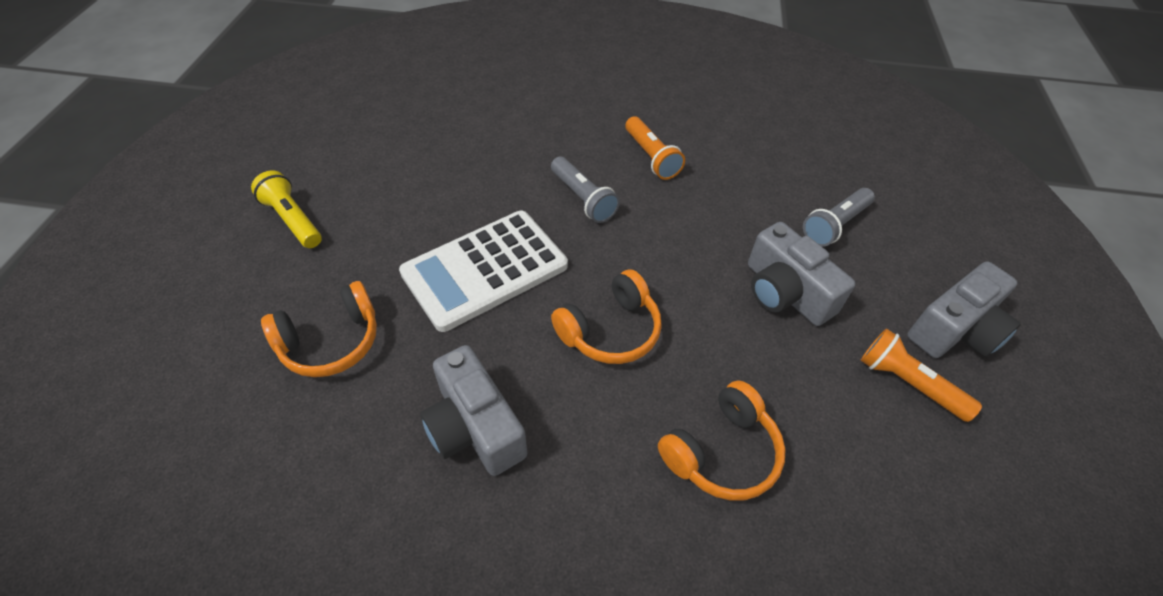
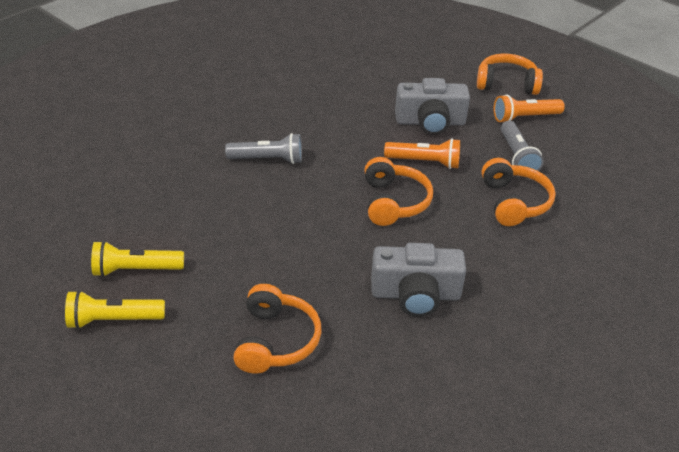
camera: 55 degrees left, 10 degrees down
(361, 199) = (136, 269): none -> yellow flashlight
(485, 269) = (285, 234): white calculator -> none
(651, 157) = (263, 112): orange flashlight -> orange flashlight (424, 162)
(834, 225) = (400, 78): grey flashlight -> grey flashlight (517, 157)
(955, 330) = (506, 84): grey camera -> orange headphones

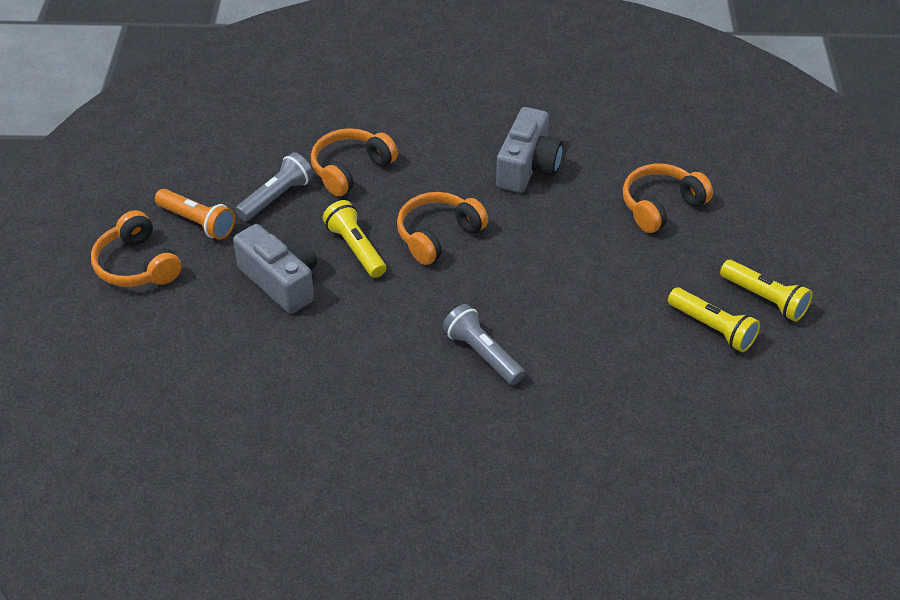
camera: 130 degrees left, 5 degrees up
(415, 294) = (527, 167): grey camera -> grey camera turned 60 degrees clockwise
(424, 162) = (356, 248): orange flashlight -> yellow flashlight

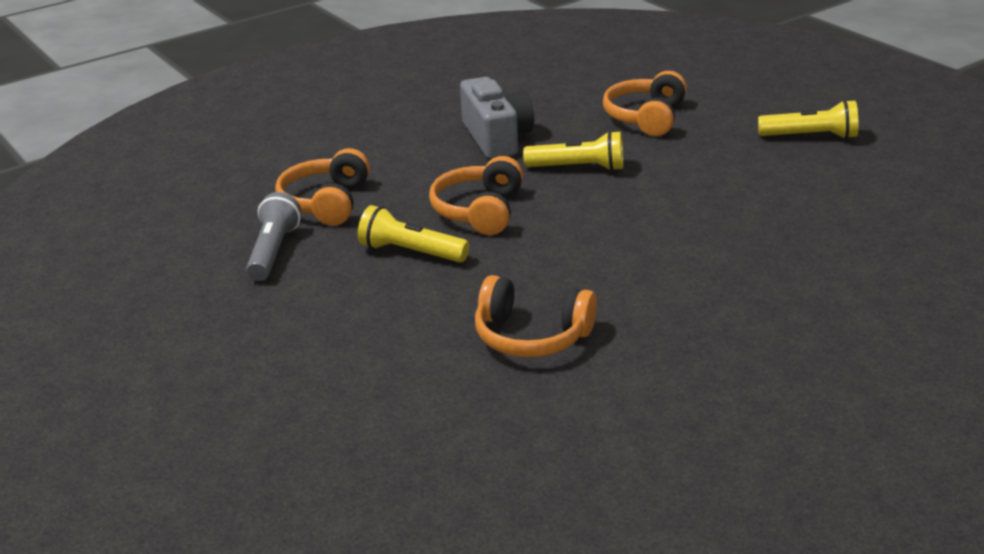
camera: 35 degrees left, 15 degrees down
(137, 265) = (177, 367): orange headphones -> orange headphones (531, 336)
(197, 222) = (207, 305): orange flashlight -> none
(281, 281) = (365, 307): grey camera -> none
(482, 354) = (640, 269): grey flashlight -> none
(712, 328) = (801, 169): yellow flashlight -> yellow flashlight (578, 168)

